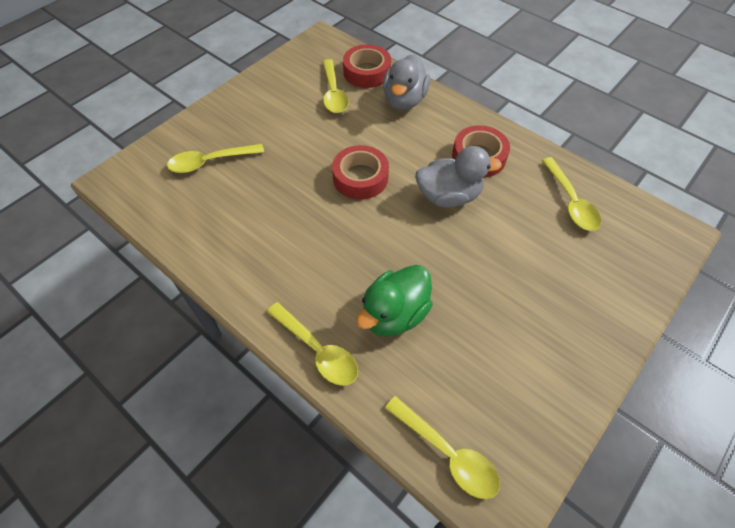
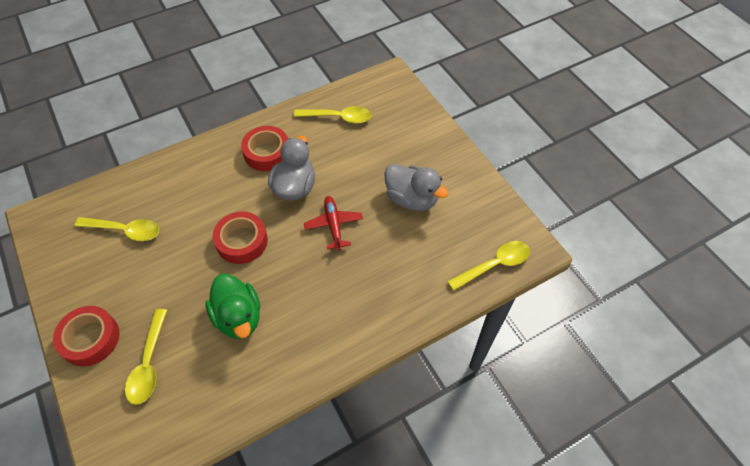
camera: 70 degrees left, 0 degrees up
(318, 350) = (393, 322): yellow spoon -> none
(367, 72) = (115, 195): red tape -> red tape (90, 339)
(394, 314) = (383, 260): green duck -> green duck (238, 317)
(404, 100) = (172, 179): grey duck -> grey duck (412, 199)
(418, 249) = (333, 225): none -> red plane

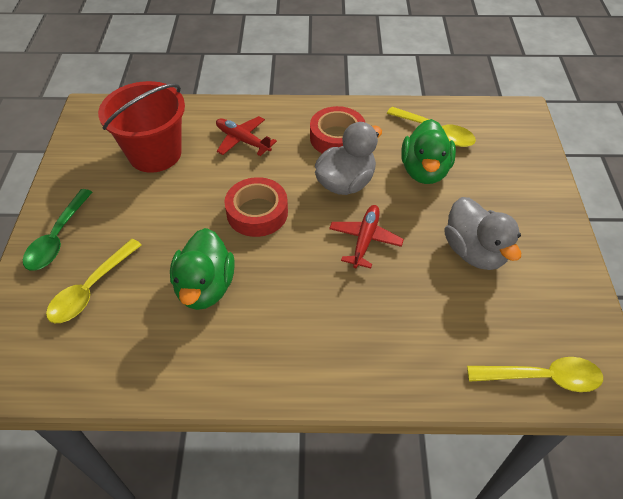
camera: 30 degrees right, 5 degrees down
(90, 339) = (57, 238): red tape -> green spoon
(125, 230) = (155, 154): yellow spoon -> red bucket
(193, 187) = (243, 140): none -> red plane
(346, 152) = (424, 171): none -> green duck

